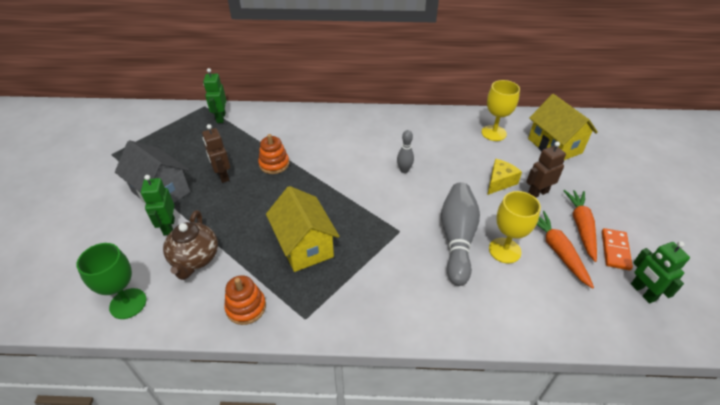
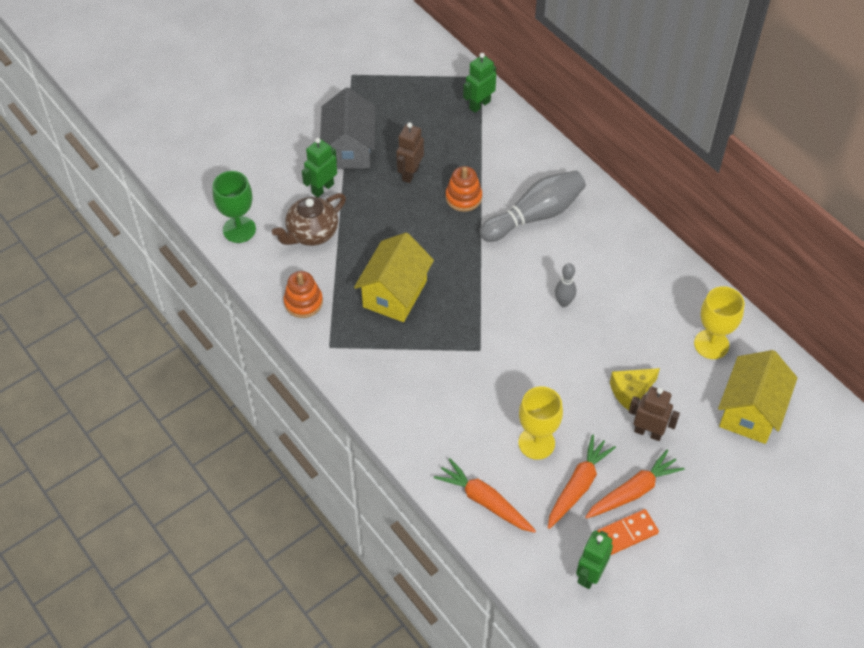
camera: 50 degrees right, 10 degrees up
(457, 238) = (514, 398): grey bowling pin -> grey bowling pin (535, 216)
(499, 182) = (631, 391): yellow cheese -> yellow cheese turned 150 degrees clockwise
(536, 313) = (484, 501): none -> orange carrot

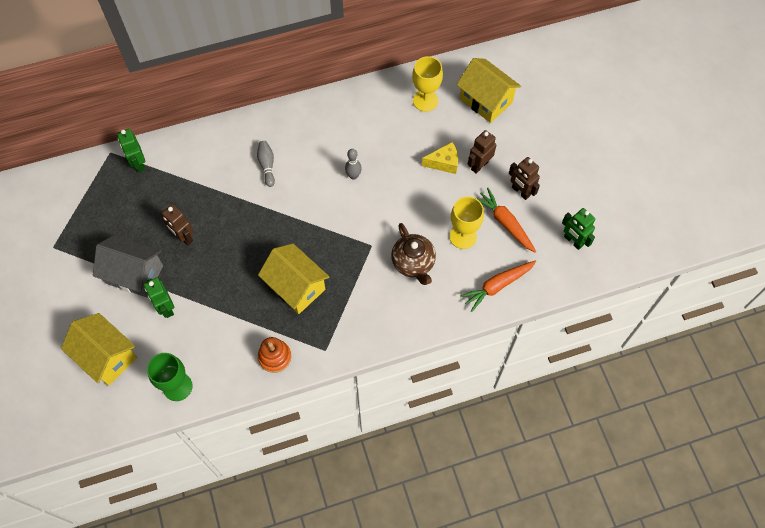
camera: 70 degrees left, 10 degrees up
(250, 161) = (107, 356): none -> yellow house
(311, 233) = (209, 330): brown teapot -> brown teapot (413, 263)
(463, 197) = (226, 207): orange stacking toy -> none
(535, 216) = (267, 165): grey bowling pin -> grey bowling pin, size x0.51
(627, 533) = (550, 207): orange domino -> none
(631, 391) = (444, 163): yellow cheese -> yellow cheese turned 90 degrees counterclockwise
(633, 491) = (520, 191): orange carrot -> brown robot

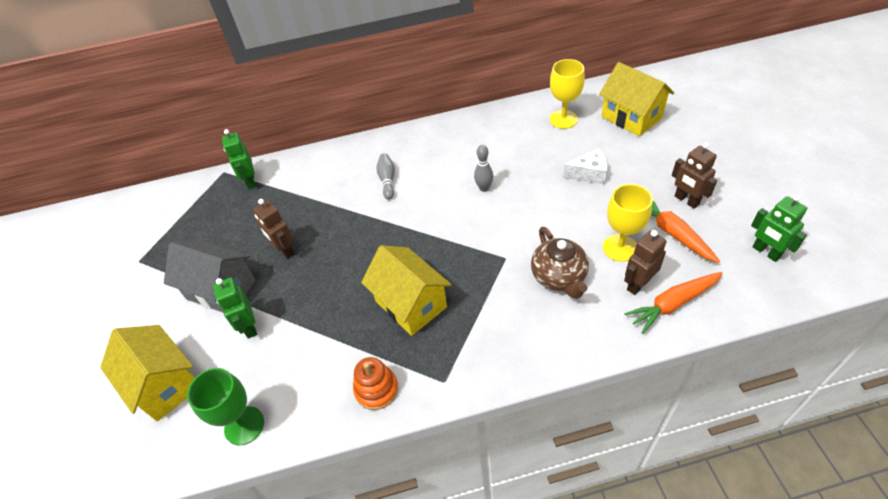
camera: 10 degrees right, 15 degrees down
(444, 163) = (589, 174): yellow cheese -> white cheese
(479, 165) = (631, 175): brown robot -> brown robot (638, 284)

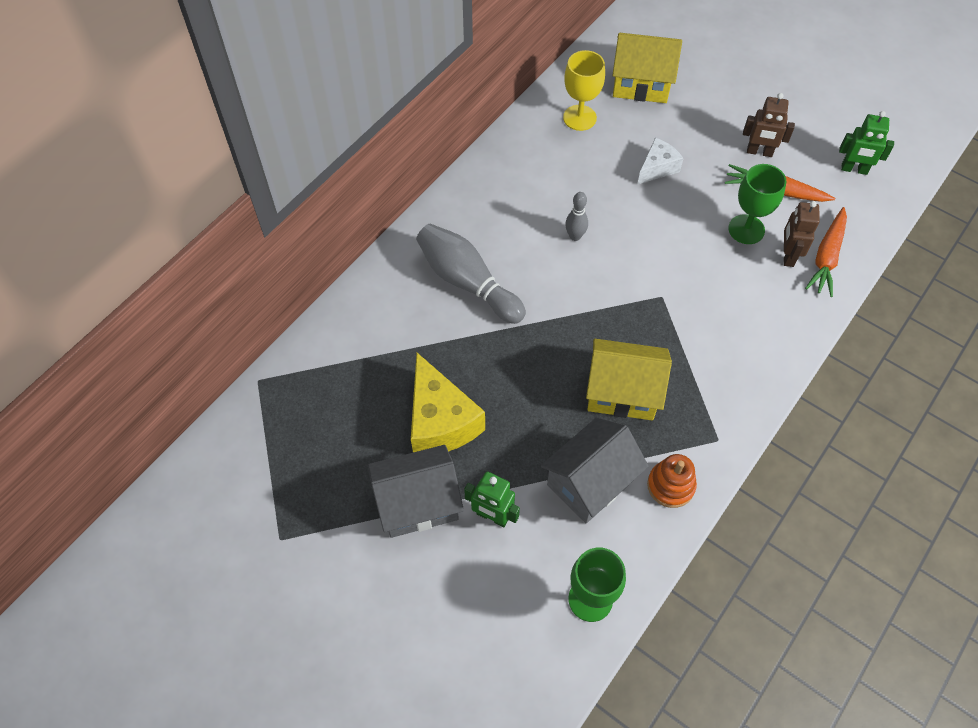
camera: 45 degrees left, 10 degrees up
(165, 384) = (470, 625): yellow house -> none
(250, 181) = (307, 372): green robot -> none
(284, 250) = (440, 421): brown robot -> yellow cheese
(327, 348) = (590, 482): none -> grey house
(387, 180) = (467, 282): grey bowling pin -> grey bowling pin, size x1.97
(559, 277) = (723, 287): brown teapot -> none
(620, 248) = (746, 229): yellow goblet -> green goblet

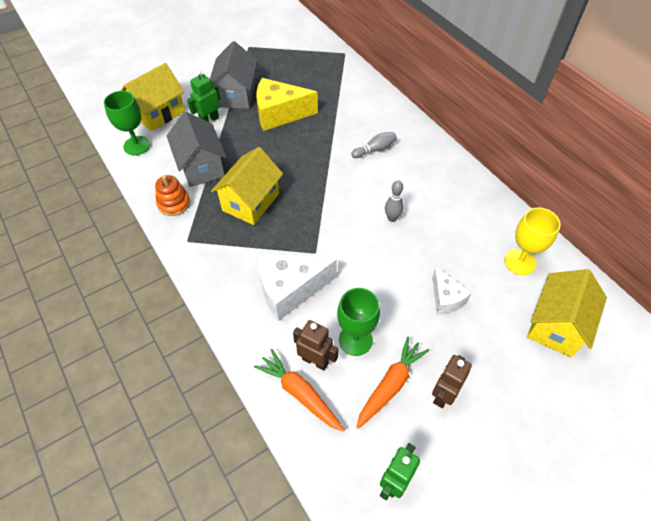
camera: 110 degrees right, 5 degrees down
(467, 282) = (375, 150): grey bowling pin -> grey bowling pin, size x0.51
(507, 606) = (158, 113): none -> yellow house
(722, 304) = (290, 289): none -> white cheese

